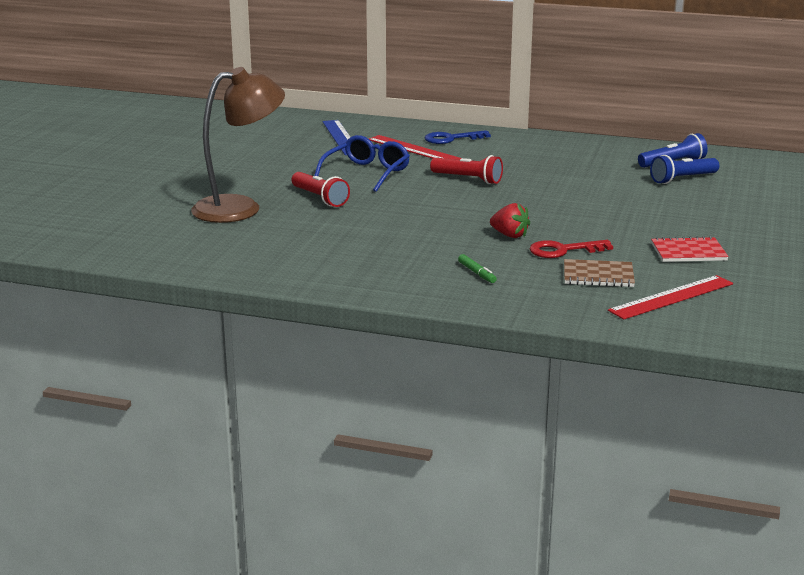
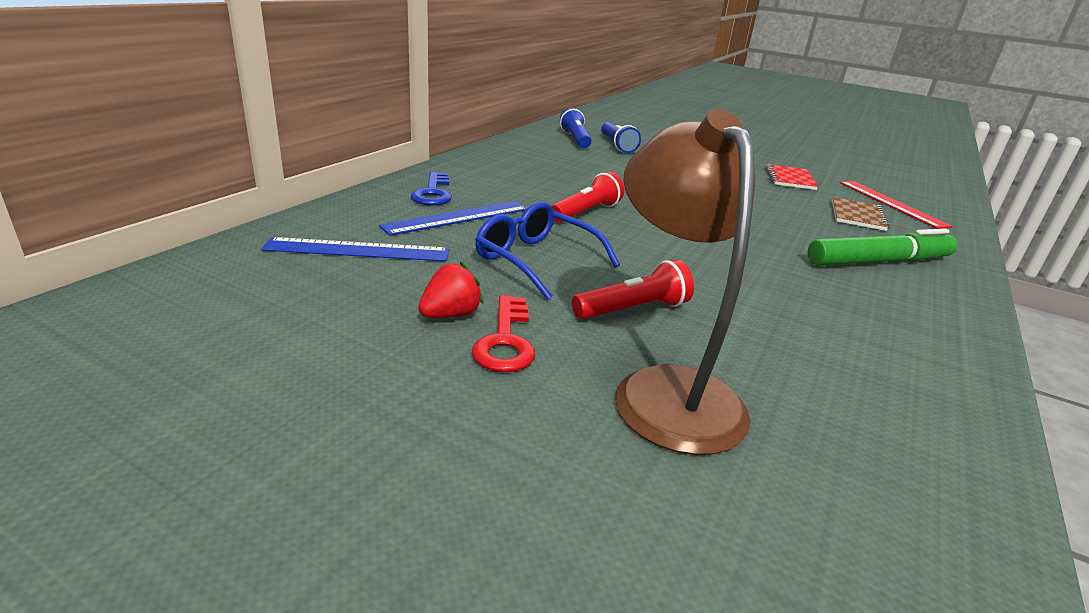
camera: 80 degrees left, 5 degrees up
(414, 149) = (457, 217): red ruler -> blue ruler
(477, 273) = (878, 261): green marker -> green marker, size x2.48
(510, 235) = (764, 227): red strawberry -> red strawberry (450, 315)
(563, 250) = (800, 215): red key -> red key (505, 341)

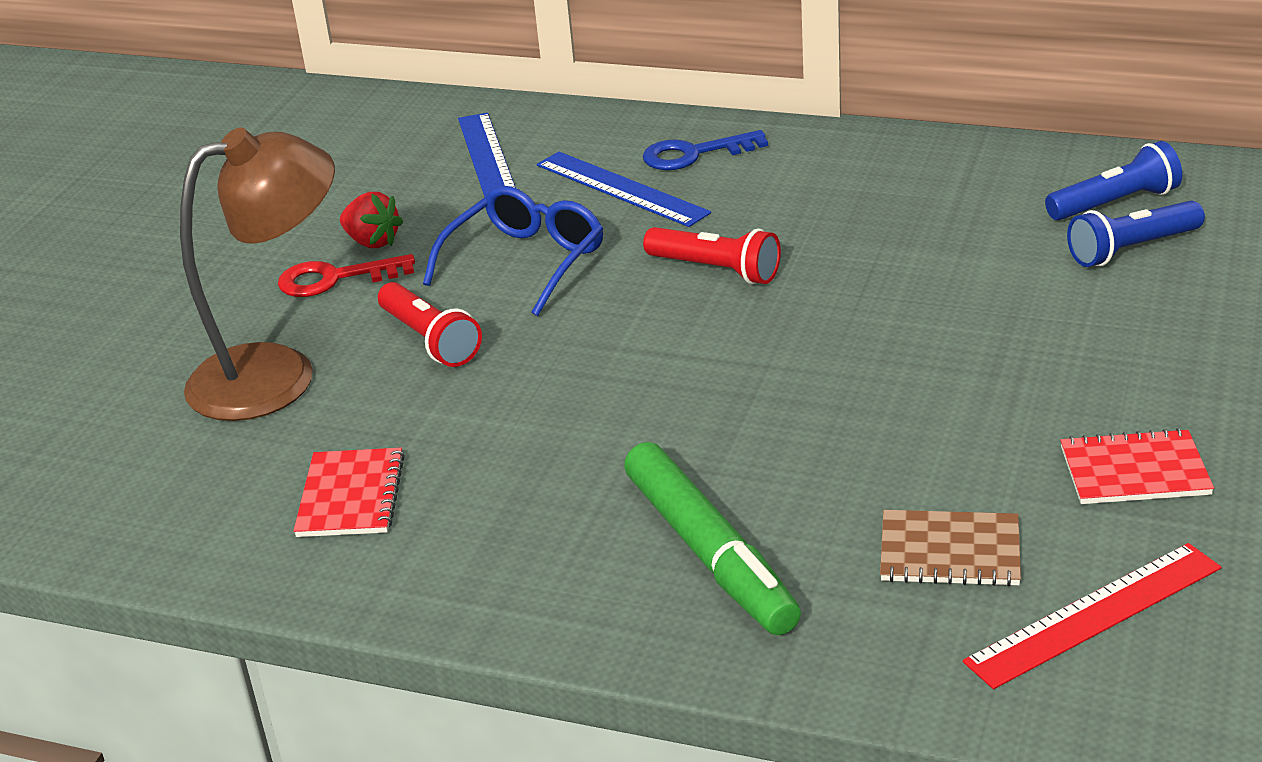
camera: 85 degrees right, 5 degrees up
(855, 370) = (351, 496): none -> red notebook

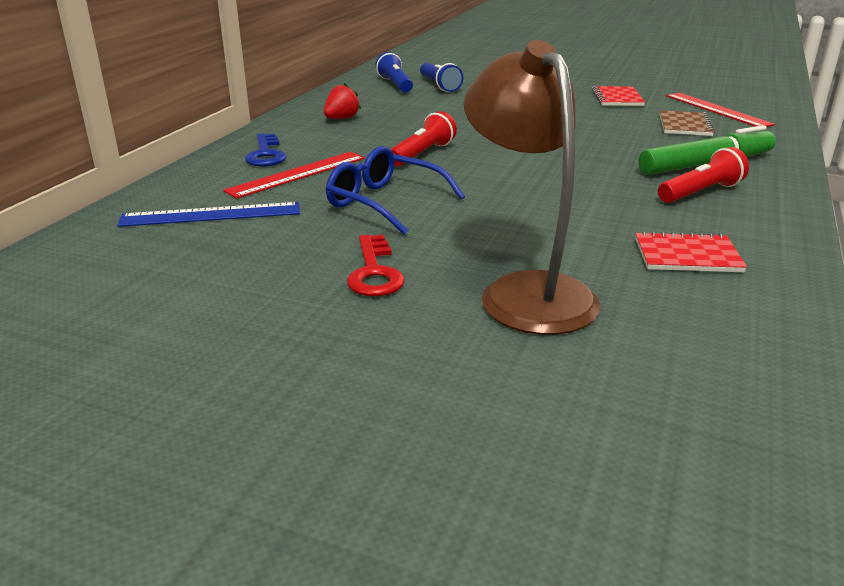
camera: 90 degrees left, 5 degrees down
(372, 242) = (318, 258): red strawberry -> red strawberry (341, 119)
(430, 340) = (484, 233): red flashlight -> red flashlight (700, 192)
(621, 189) = (297, 174): blue ruler -> red ruler

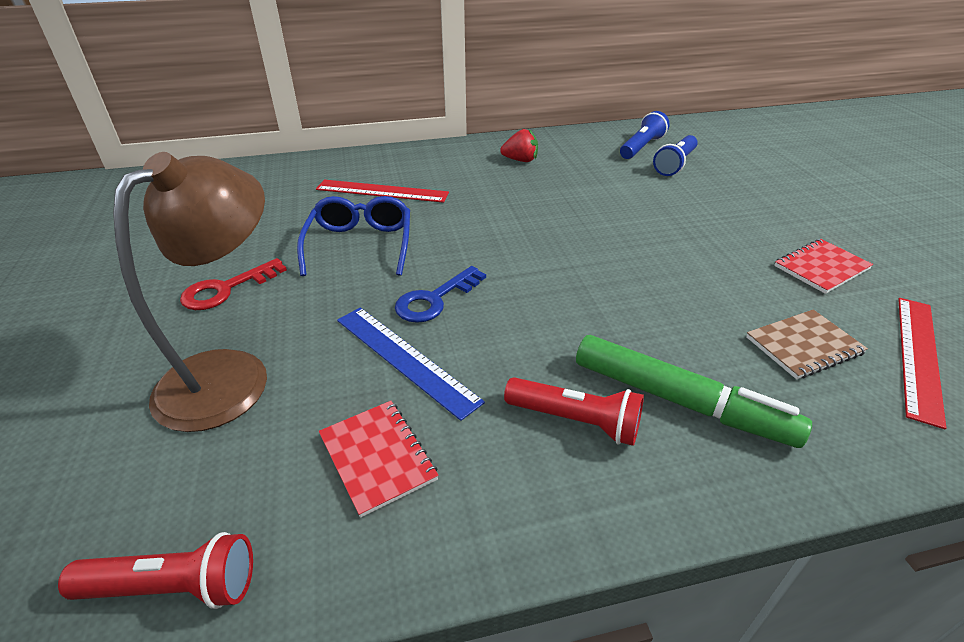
camera: 55 degrees right, 10 degrees up
(211, 215) = (281, 193): blue ruler -> blue ruler (405, 359)
(266, 154) = (407, 166): blue key -> blue key (435, 299)
(422, 154) = (484, 221): red flashlight -> red flashlight (173, 587)

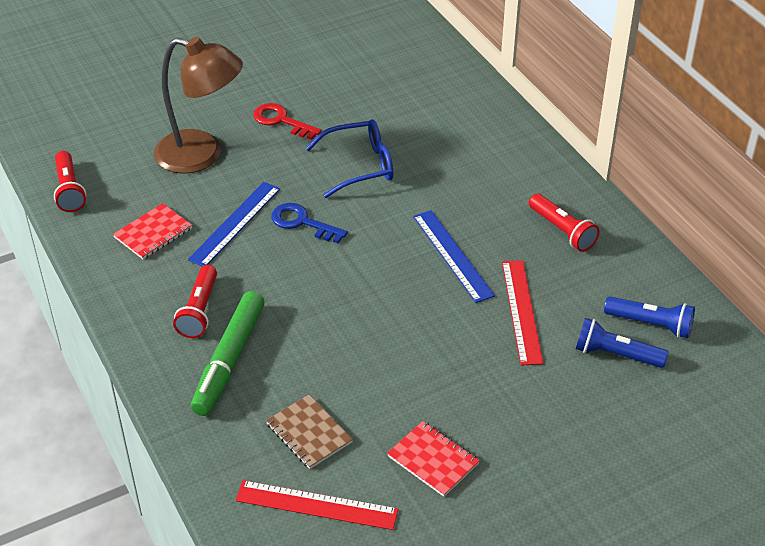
camera: 75 degrees right, 5 degrees up
(382, 191) = (451, 153): red ruler -> red ruler (521, 311)
(520, 160) = (562, 231): red strawberry -> red flashlight
(532, 213) = (452, 255): none -> blue ruler

